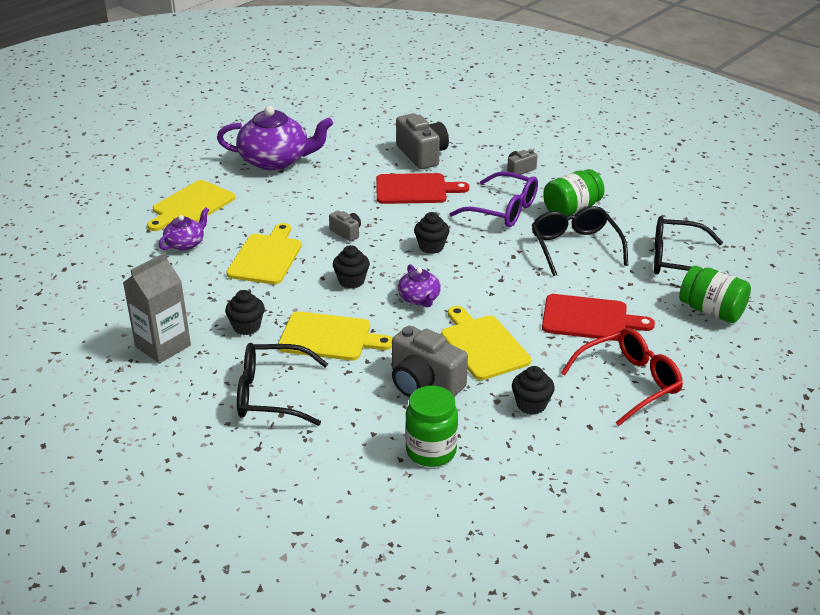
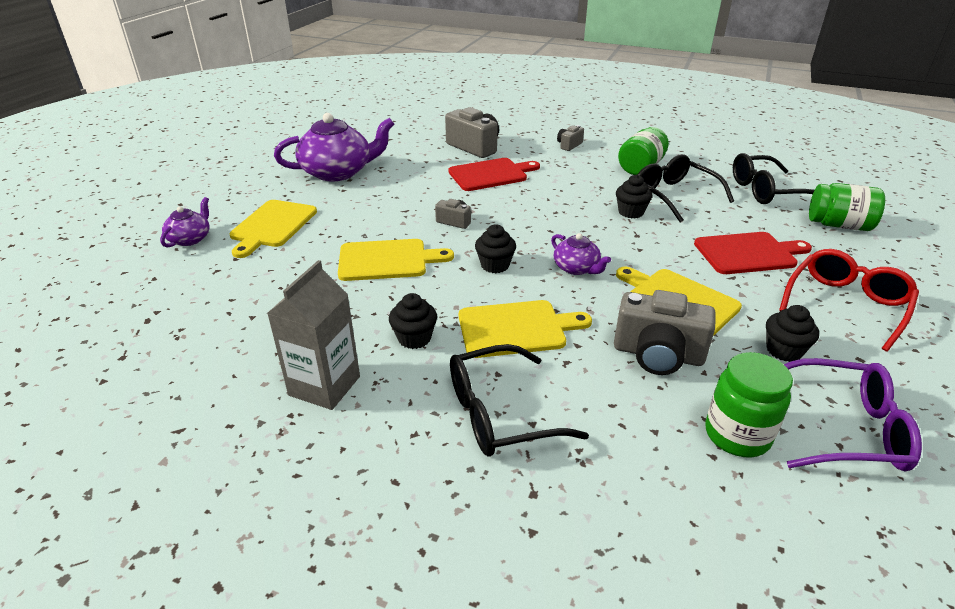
camera: 20 degrees left, 0 degrees up
(185, 243) = (287, 263): purple teapot -> purple teapot (190, 239)
(266, 257) = (387, 260): yellow cutting board -> yellow cutting board turned 90 degrees clockwise
(431, 247) = (547, 219): black cupcake -> black cupcake (631, 212)
(503, 210) = (584, 177): purple glasses -> purple glasses (845, 429)

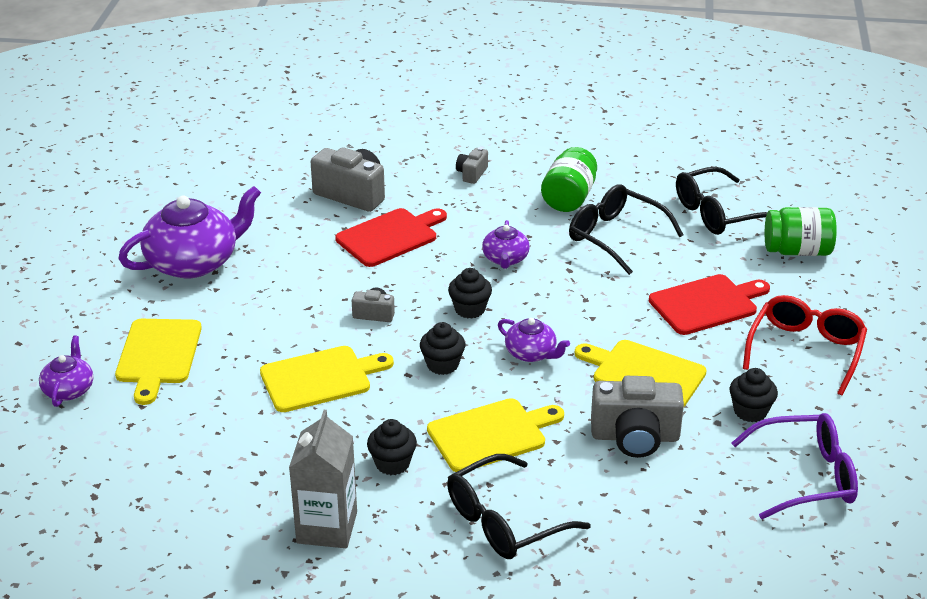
camera: 15 degrees left, 0 degrees up
(576, 199) = (505, 259): none -> purple teapot
(631, 212) = (572, 268): black cupcake -> black cupcake (470, 309)
(737, 435) = (716, 500): green jar -> none

